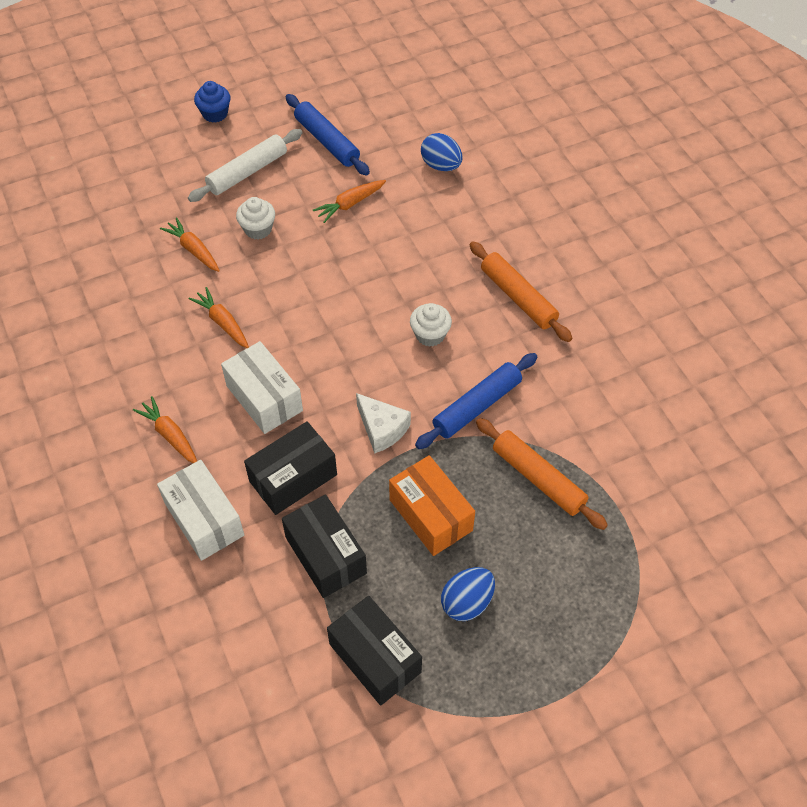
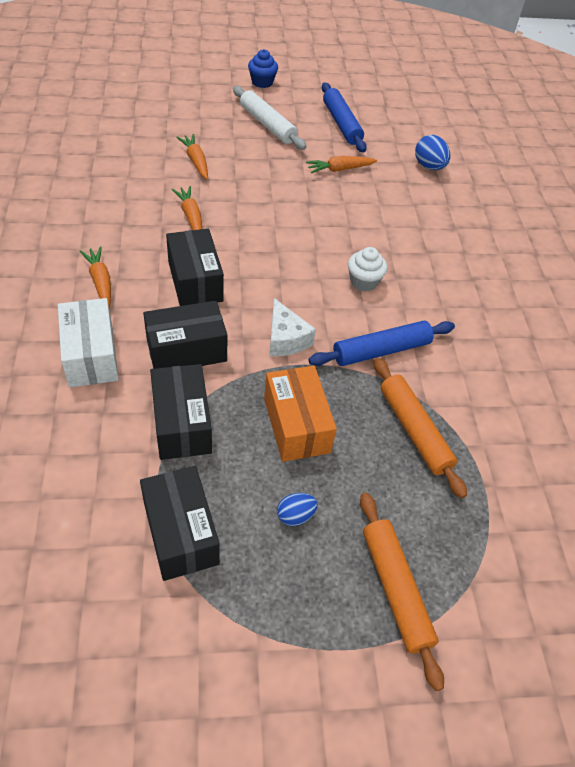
camera: 15 degrees right, 5 degrees down
(247, 172) = (267, 125): white rolling pin -> white rolling pin turned 75 degrees clockwise
(258, 229) = (255, 163): white cupcake -> none
(264, 398) = (195, 281): white box -> black box
(467, 602) = (295, 516): blue egg -> blue egg, size x0.65
(518, 297) = (456, 279): orange rolling pin -> orange rolling pin (395, 589)

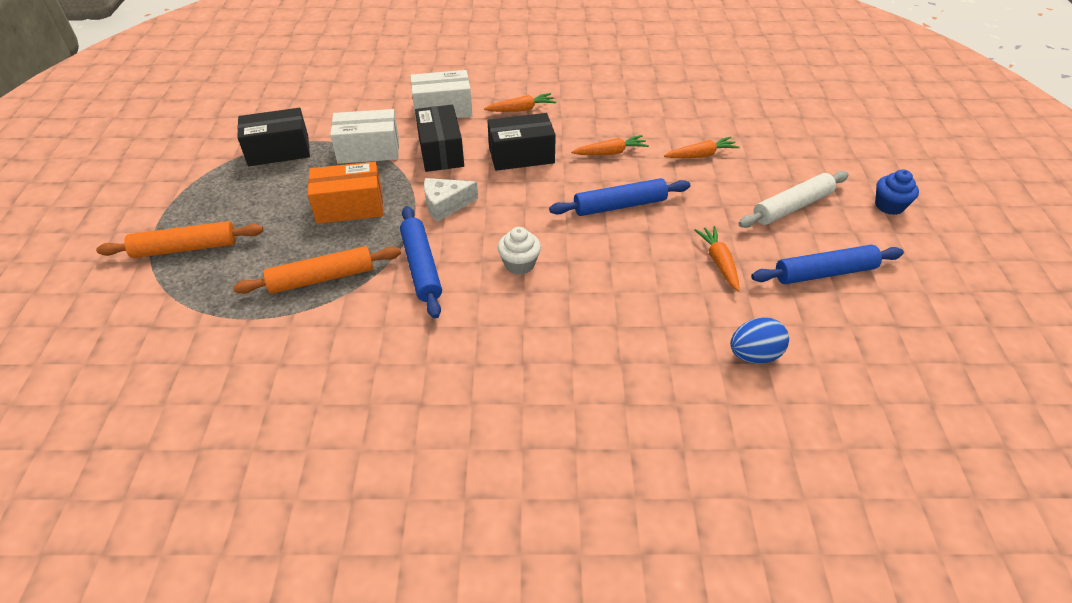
camera: 100 degrees right, 5 degrees down
(182, 423) = (368, 150): black box -> white box
(274, 216) = (620, 206): none -> blue rolling pin
(295, 516) = (268, 202): blue egg -> none

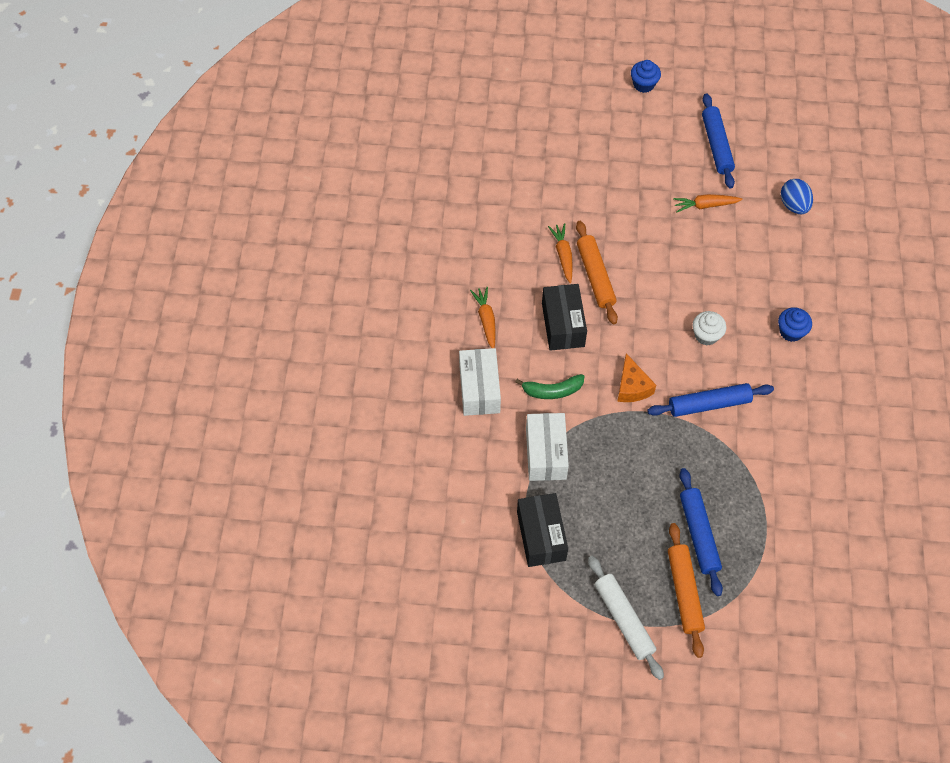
camera: 85 degrees left, 15 degrees up
(322, 278) = (721, 477): orange rolling pin -> orange rolling pin (595, 276)
(350, 206) = (631, 463): orange box -> none
(441, 152) = (552, 391): black box -> green banana
(445, 205) = (632, 387): white cheese -> orange cheese
(534, 347) = (791, 331): none -> blue cupcake
(620, 206) = (637, 258): blue rolling pin -> blue rolling pin (699, 534)
(701, 155) = (571, 189): orange carrot -> none
(792, 207) = (642, 144): white rolling pin -> white rolling pin (623, 619)

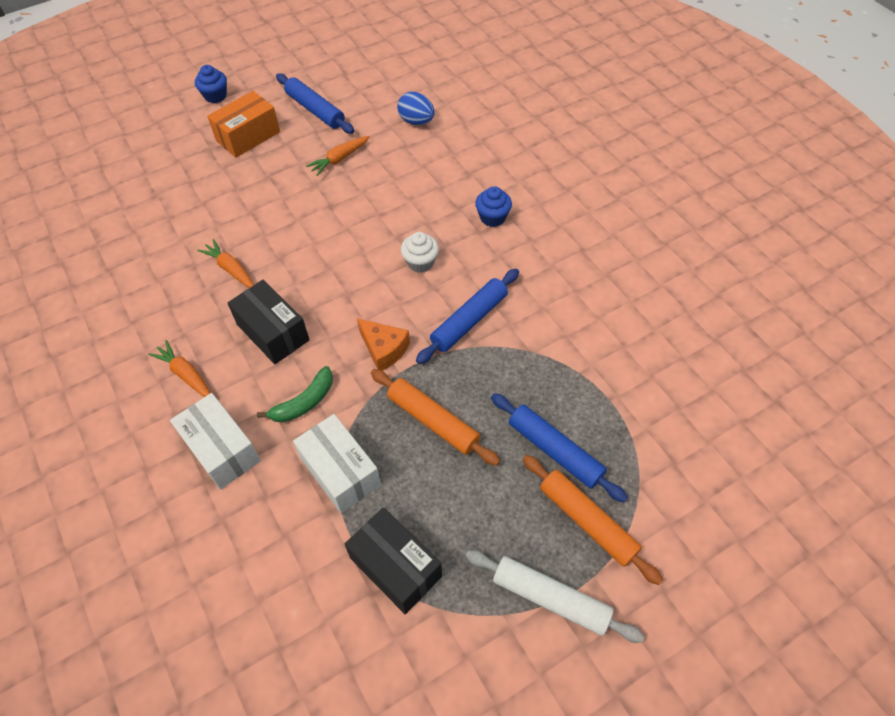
camera: 35 degrees left, 5 degrees down
(595, 276) = (276, 270): orange rolling pin -> orange rolling pin (433, 421)
(646, 141) = (248, 136): none -> orange box

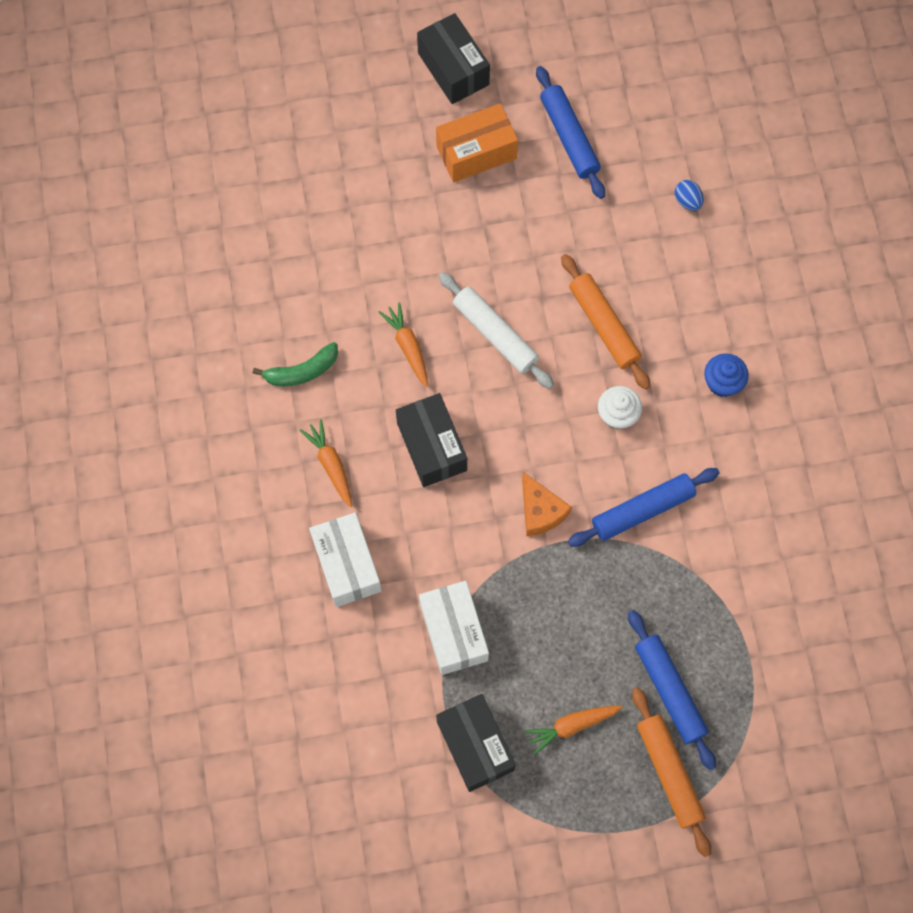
camera: 20 degrees right, 15 degrees up
(215, 96) = (453, 69): blue cupcake -> black box
(304, 402) = (441, 543): green banana -> green banana (302, 371)
(339, 159) = (574, 229): orange carrot -> orange carrot (571, 726)
(416, 121) = (687, 201): blue egg -> blue egg, size x0.65
(433, 421) = (561, 613): orange rolling pin -> orange rolling pin (603, 325)
(550, 599) = (603, 829): white rolling pin -> white rolling pin (495, 334)

